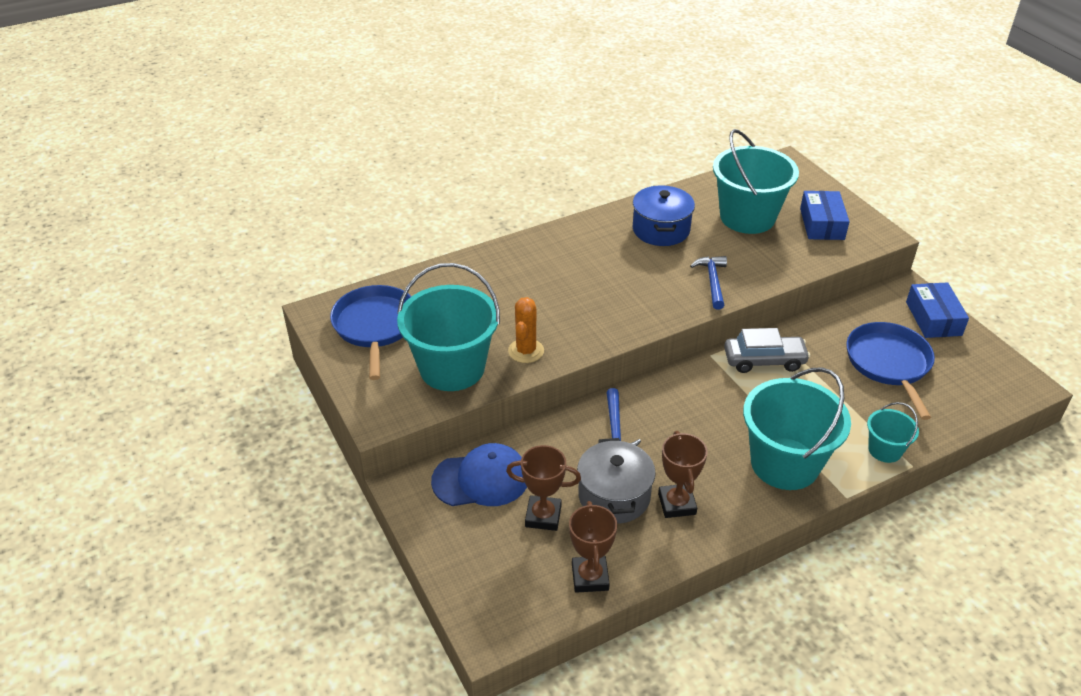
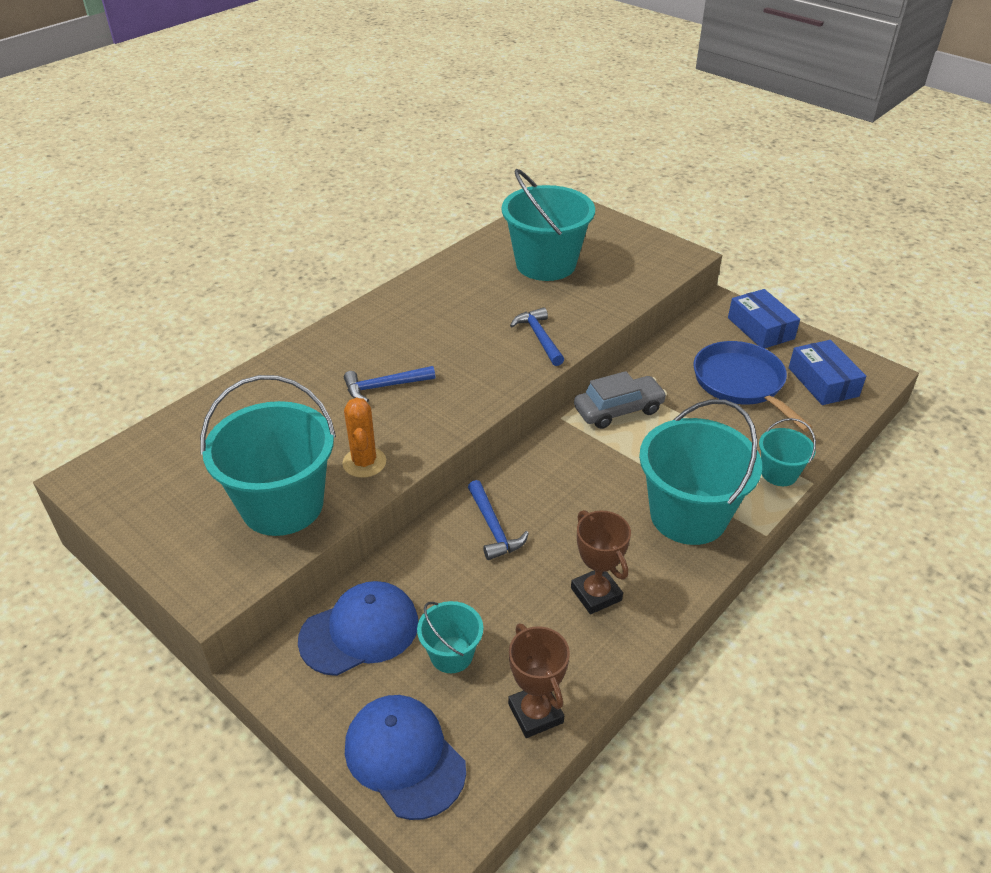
camera: 20 degrees left, 0 degrees up
(375, 326) = (166, 478): blue pan -> none
(480, 577) = (404, 757): none -> blue cap
(543, 516) = (451, 654): brown trophy -> turquoise bucket
(565, 294) = (384, 387): none -> blue hammer
(614, 496) = (523, 605): grey pot -> none
(661, 230) = (461, 295): blue pot -> none
(822, 224) = (622, 256): blue box -> blue box (823, 382)

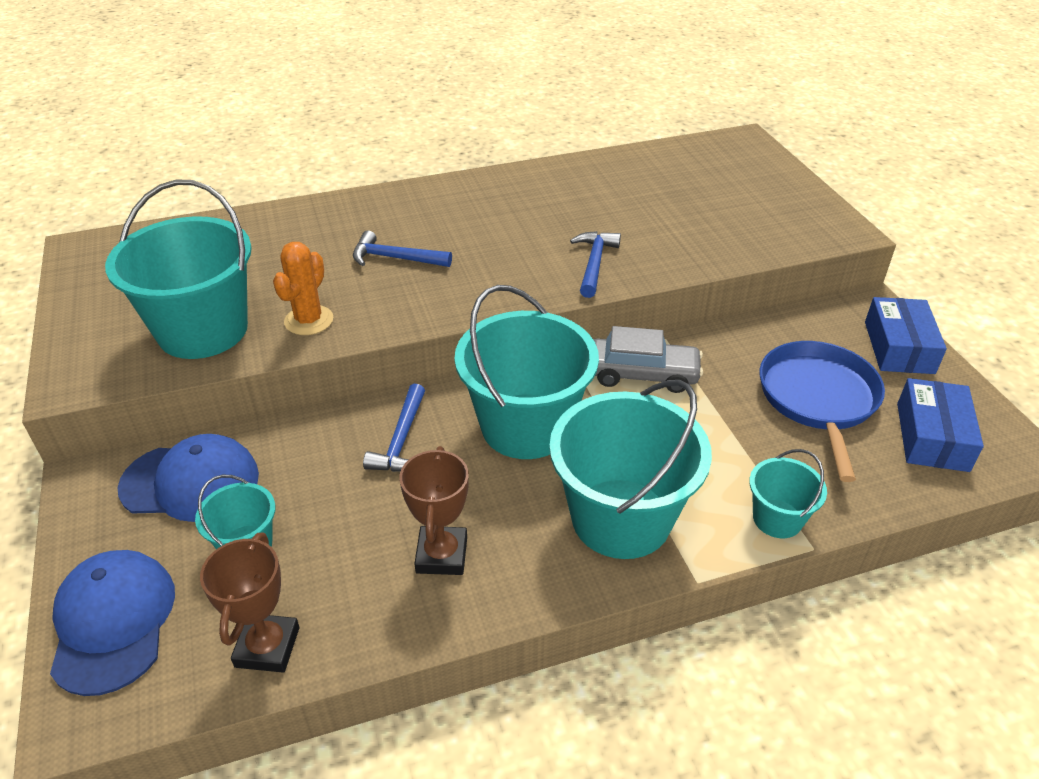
camera: 30 degrees right, 0 degrees up
(546, 264) = (671, 194): turquoise bucket -> turquoise bucket (526, 426)

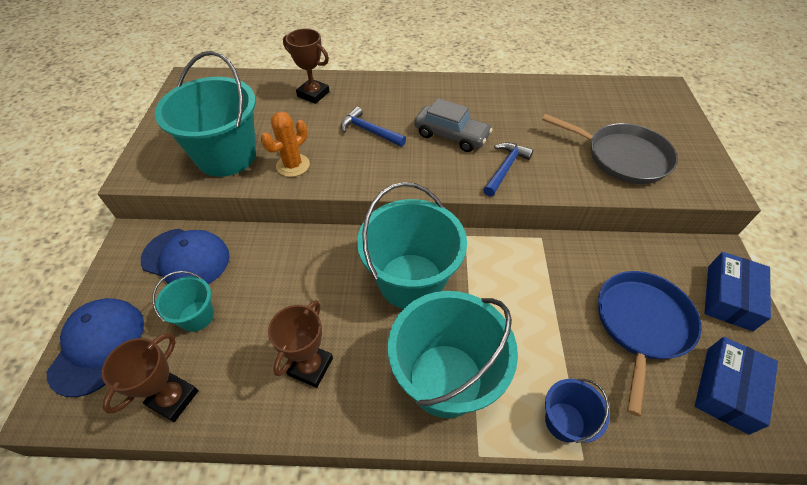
camera: 20 degrees right, 10 degrees up
(290, 230) = (313, 94): none -> brown trophy
(401, 440) = (324, 267): blue hammer -> none
(642, 374) = (511, 263): grey car -> grey car (451, 135)
(726, 222) = (622, 157): none -> grey pan
(777, 519) = (564, 421): turquoise bucket -> blue bucket

